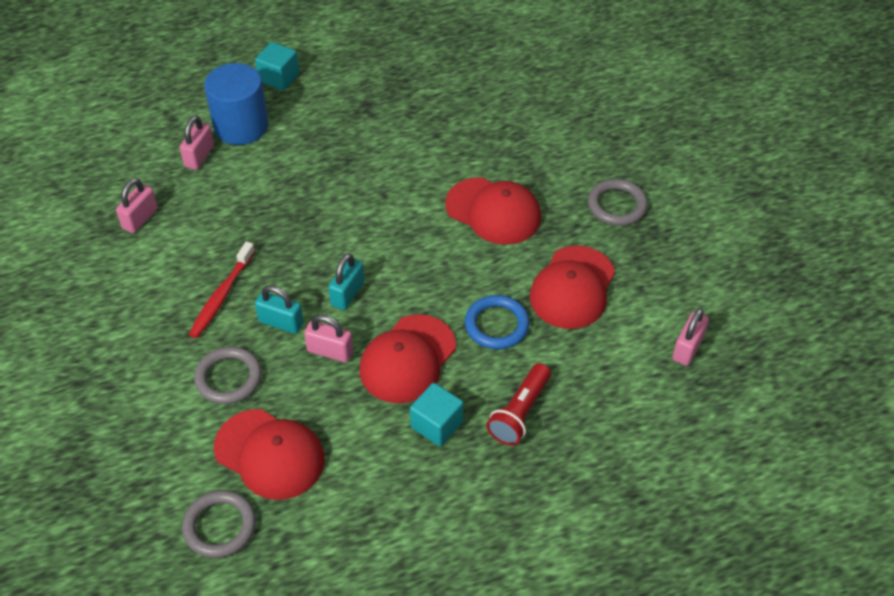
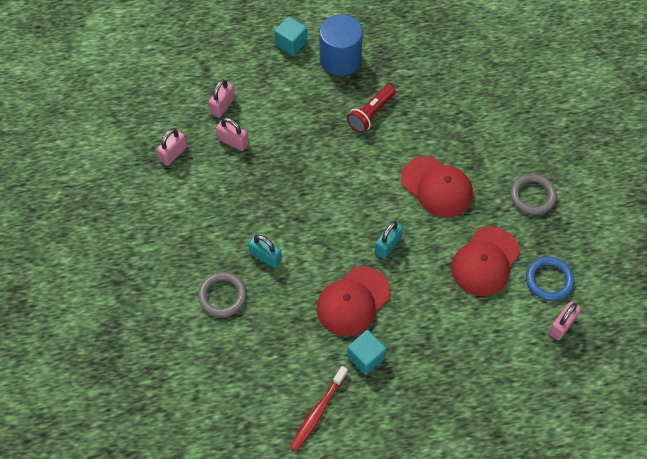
camera: 10 degrees right, 10 degrees up
(220, 526) = (203, 410): grey ring -> none
(222, 296) = (225, 228): red toothbrush -> red toothbrush (318, 412)
(241, 126) = (257, 83): blue cylinder -> blue cylinder (340, 59)
(269, 454) = (244, 361): red cap -> none
(330, 351) = (297, 286): pink padlock -> pink padlock (233, 141)
(347, 294) = (317, 240): turquoise padlock -> turquoise padlock (388, 245)
(496, 325) = (423, 284): blue ring -> blue ring (549, 280)
(520, 413) = (427, 358): red flashlight -> red flashlight (371, 114)

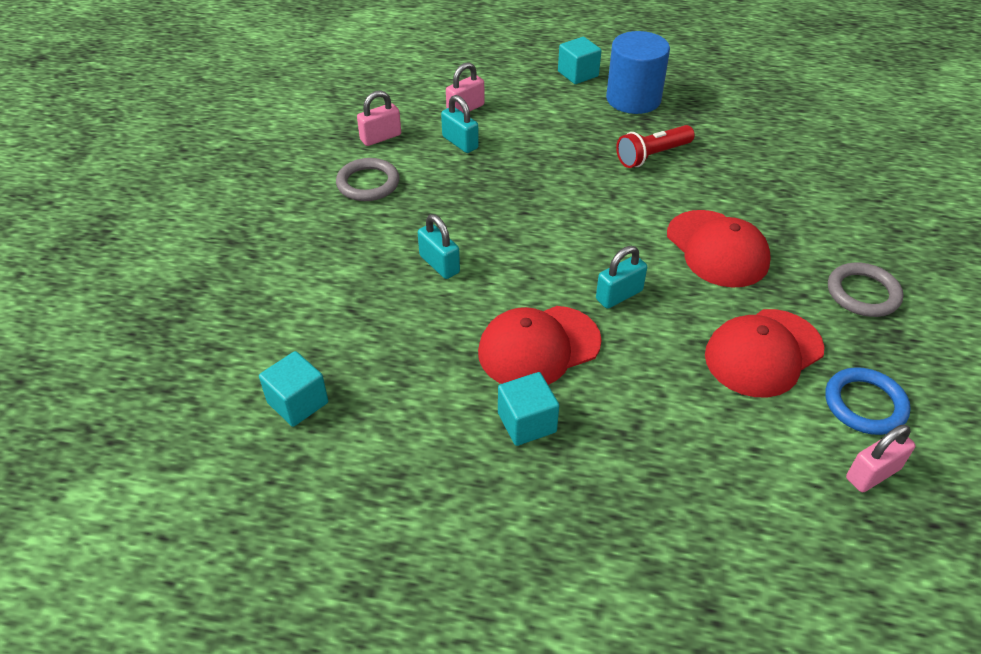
camera: 20 degrees right, 15 degrees down
(222, 296) = (357, 291): grey ring -> grey ring (368, 183)
(226, 390) = (298, 402): none -> turquoise cube
(233, 141) = (460, 143): pink padlock -> turquoise padlock
(318, 412) = (418, 474): red toothbrush -> none

